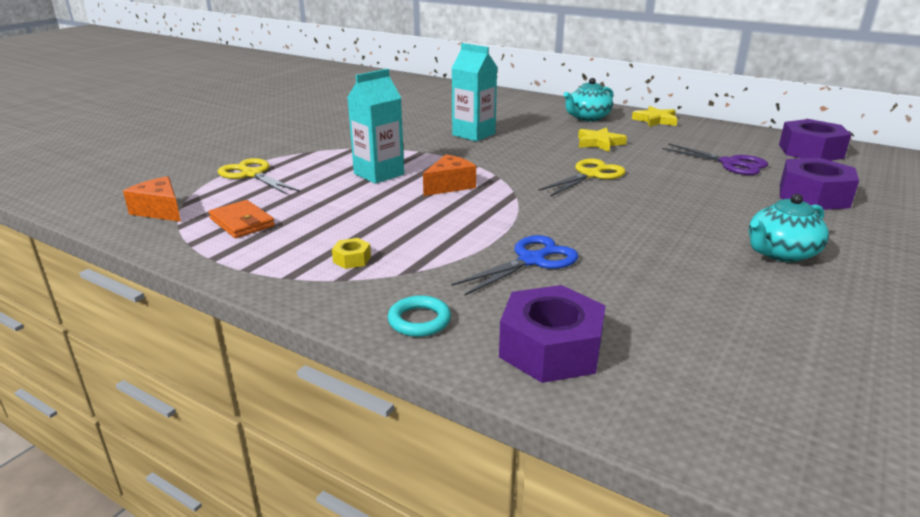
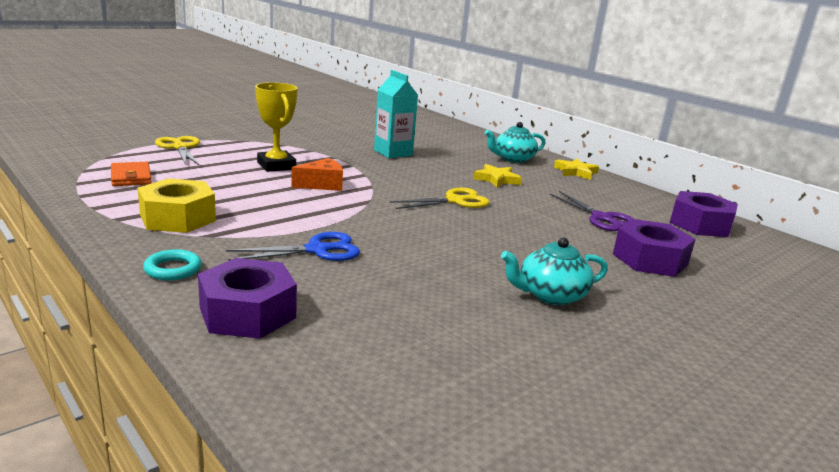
camera: 15 degrees right, 5 degrees down
(160, 211) = (84, 158): orange cheese -> none
(352, 259) = (178, 218): yellow nut -> yellow nut, size x2.29
(379, 174) = (276, 166): turquoise carton -> yellow trophy

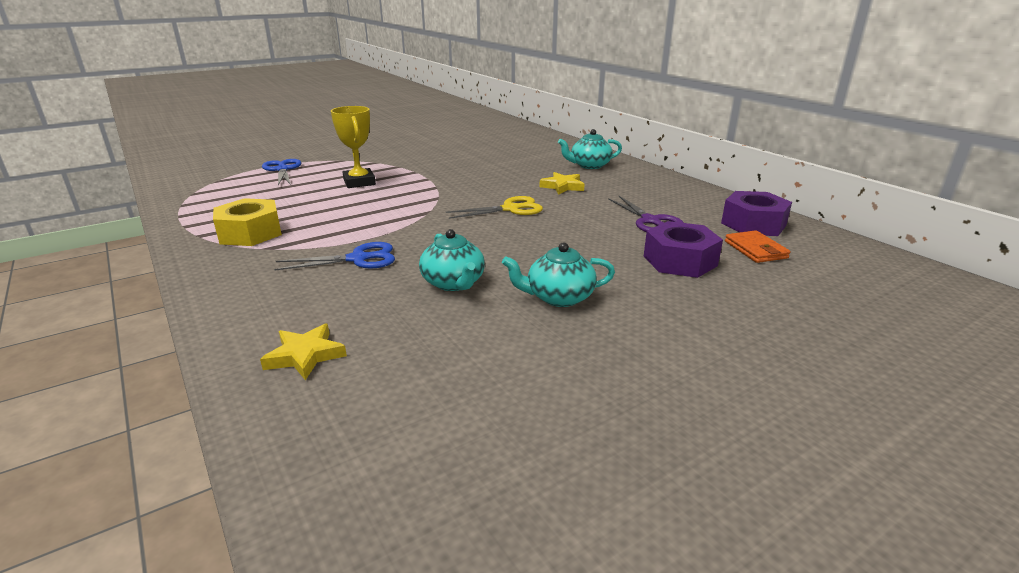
camera: 10 degrees right, 5 degrees up
(131, 177) = (228, 198): orange wallet -> orange wallet (755, 250)
(173, 269) = (224, 278): turquoise ring -> none
(180, 147) = (282, 169): yellow scissors -> blue scissors
(248, 312) = (269, 316): purple nut -> none
(322, 185) = (392, 198): orange cheese -> none
(393, 153) = (474, 165): turquoise carton -> none
(434, 278) = (453, 283): none -> turquoise teapot
(575, 172) = (647, 176): yellow star -> yellow star (305, 355)

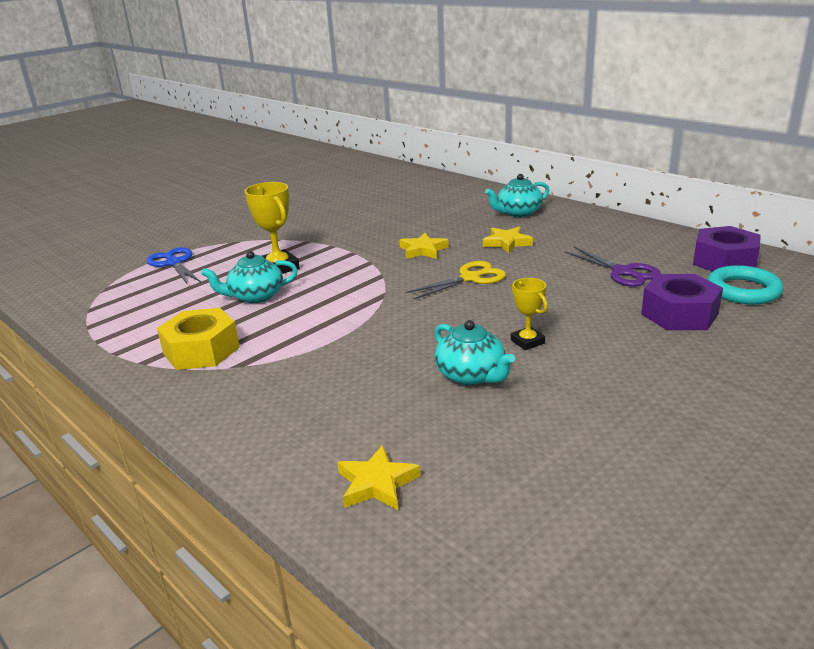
camera: 10 degrees left, 0 degrees up
(358, 259) = (348, 363): blue scissors -> none
(487, 183) = (423, 250): none -> yellow star
(523, 264) = (527, 342): none -> yellow trophy
(558, 297) = (588, 374): turquoise teapot -> turquoise teapot (255, 296)
(755, 250) = (743, 290): orange wallet -> turquoise ring

